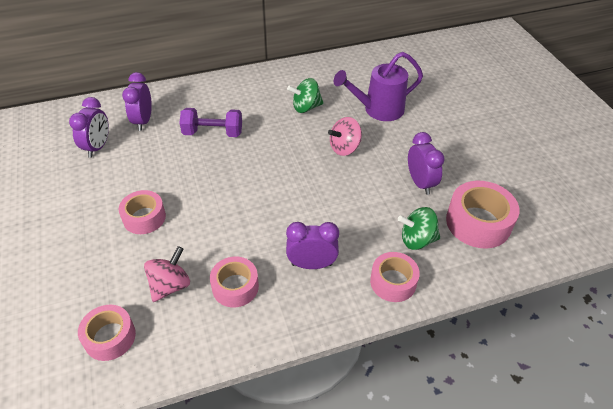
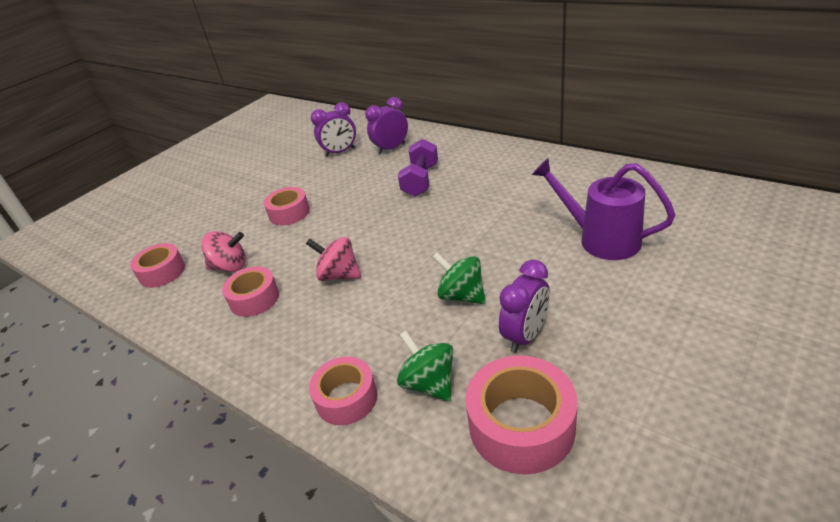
camera: 60 degrees right, 10 degrees down
(213, 133) = (420, 180): purple dumbbell -> purple dumbbell turned 45 degrees clockwise
(306, 107) = (528, 199): green spinning top -> green spinning top (461, 295)
(311, 264) = (319, 326): purple clock -> none
(344, 148) = (504, 254): pink spinning top -> pink spinning top (339, 275)

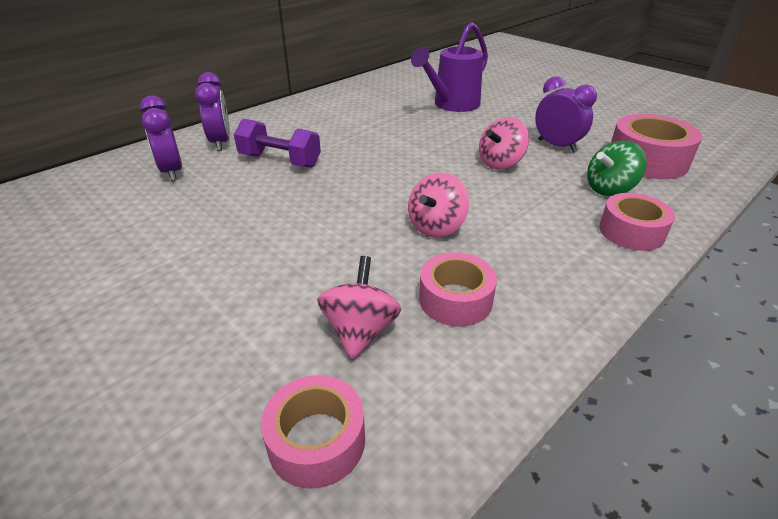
camera: 85 degrees left, 0 degrees up
(289, 213) = (252, 265): pink tape -> none
(340, 152) = (118, 211): purple clock -> purple clock (221, 142)
(461, 295) = (500, 163): green spinning top -> pink spinning top

